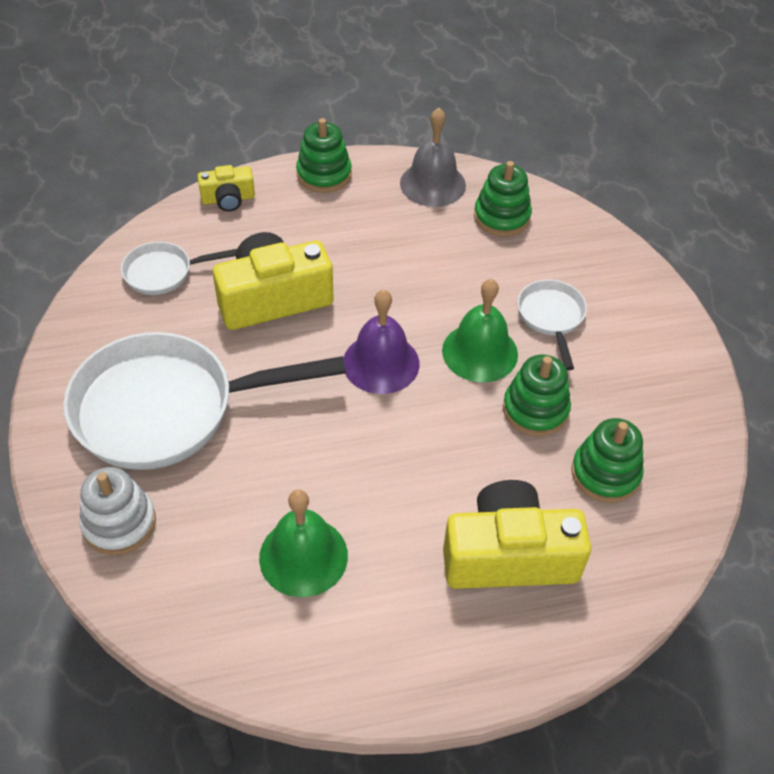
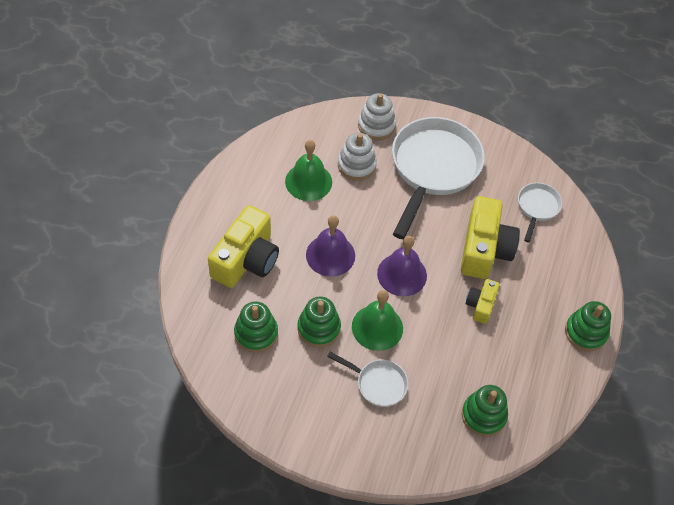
camera: 120 degrees right, 5 degrees up
(224, 508) = (356, 165): none -> white stacking toy
(228, 199) = (588, 267): yellow camera -> yellow camera (480, 305)
(415, 455) = (330, 255): none -> purple bell
(432, 184) = (541, 393): grey bell -> none

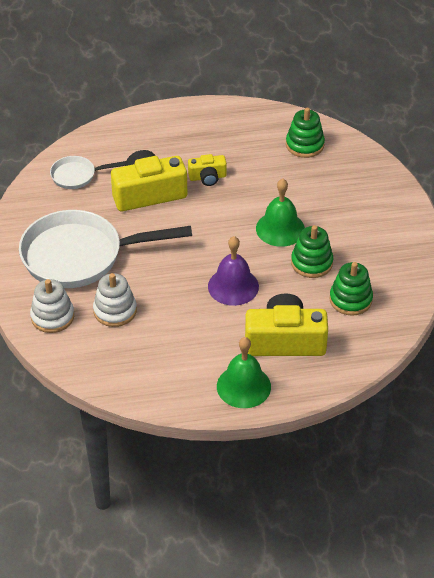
camera: 115 degrees left, 10 degrees down
(308, 181) = (161, 337): green bell -> green bell (243, 386)
(377, 383) = (329, 209): white pan -> none
(402, 274) = (216, 233): purple bell -> none
(585, 332) = (185, 114): green stacking toy -> none

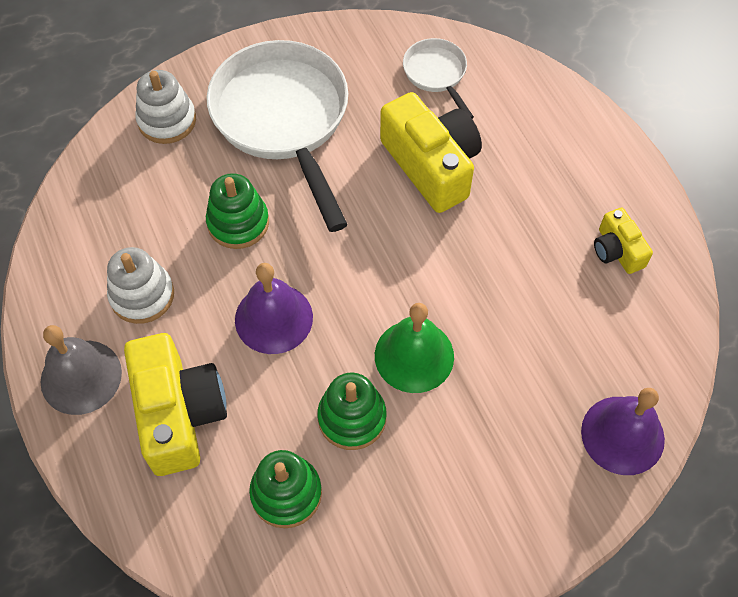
camera: 75 degrees right, 15 degrees up
(115, 311) = (192, 185): white stacking toy -> white stacking toy (142, 295)
(207, 177) = (493, 231): yellow camera -> yellow camera (617, 250)
(243, 386) = (81, 377): green bell -> grey bell
(305, 145) = (622, 351): green stacking toy -> green stacking toy (238, 223)
(354, 158) = (622, 435): none -> purple bell

